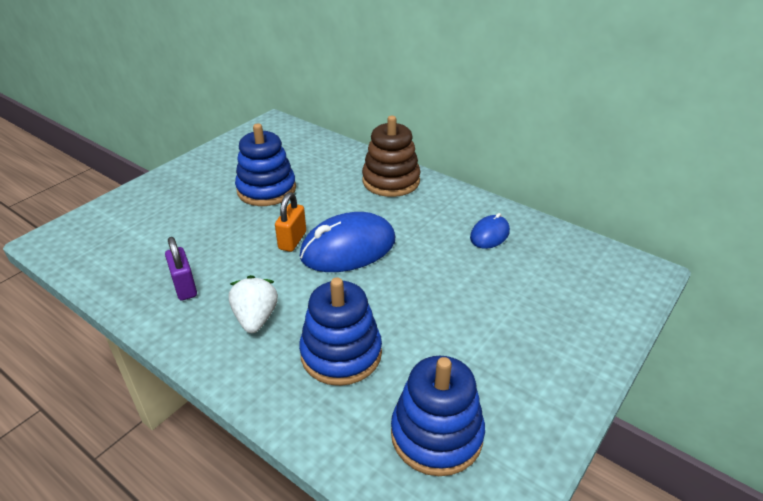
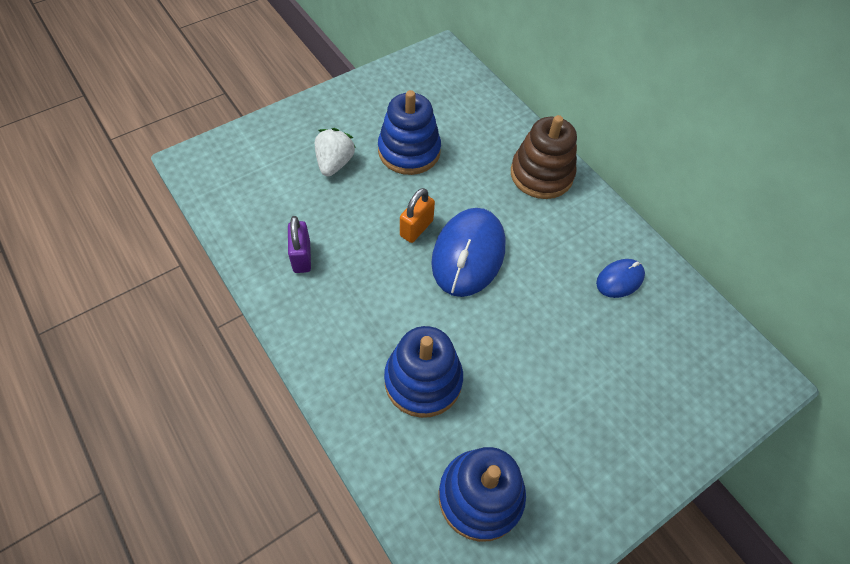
camera: 15 degrees right, 20 degrees up
(256, 318) = (357, 315): white strawberry -> white strawberry (334, 163)
(348, 248) = (468, 254): blue mouse -> blue mouse turned 60 degrees counterclockwise

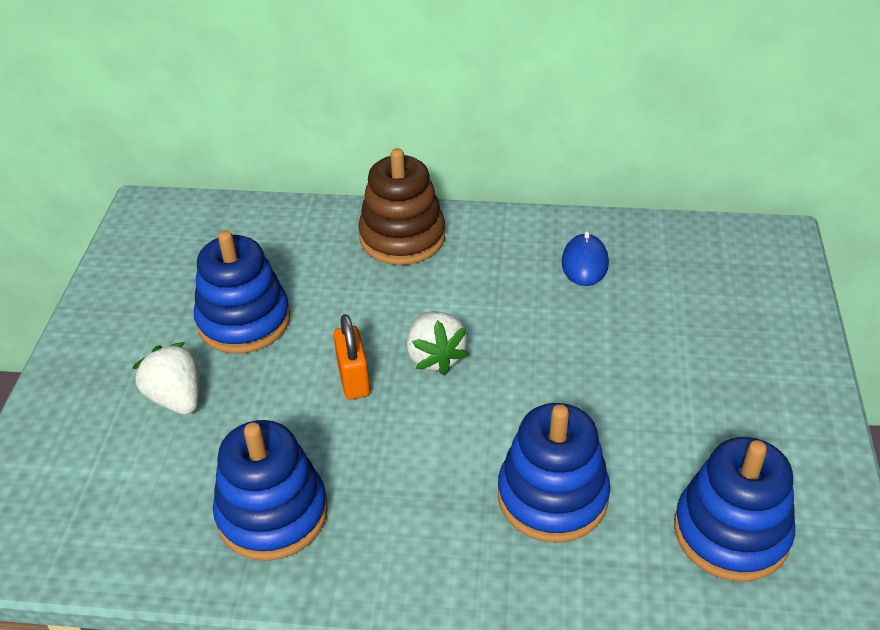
camera: 45 degrees left, 15 degrees down
(301, 257) = (272, 513): purple padlock -> blue stacking toy
(468, 254) = (435, 357): blue mouse -> white strawberry

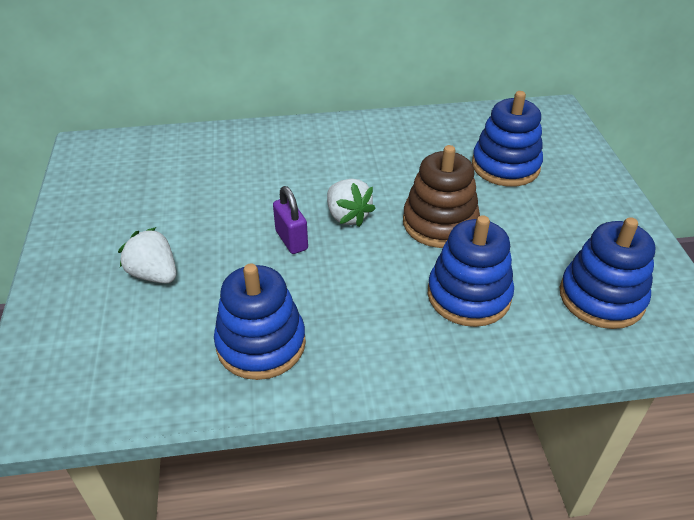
camera: 15 degrees left, 0 degrees up
(244, 321) = (191, 212): blue stacking toy -> blue stacking toy (505, 166)
(354, 379) = (291, 240): orange padlock -> purple padlock
(402, 237) = (293, 141): brown stacking toy -> brown stacking toy (440, 223)
(585, 263) = (432, 141): blue mouse -> none

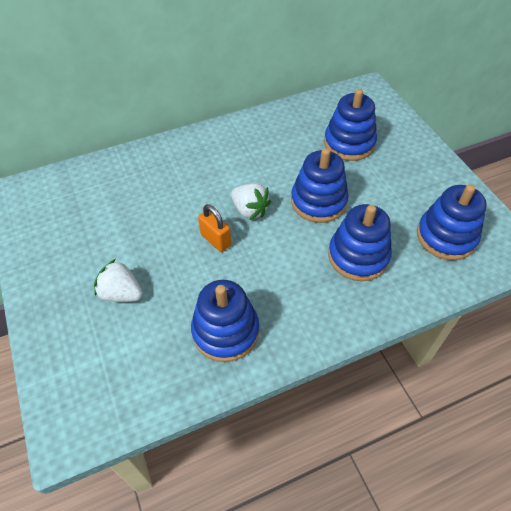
camera: 15 degrees left, 10 degrees up
(291, 240) = (216, 240): purple padlock -> orange padlock
(440, 223) = (318, 201): brown stacking toy -> blue stacking toy

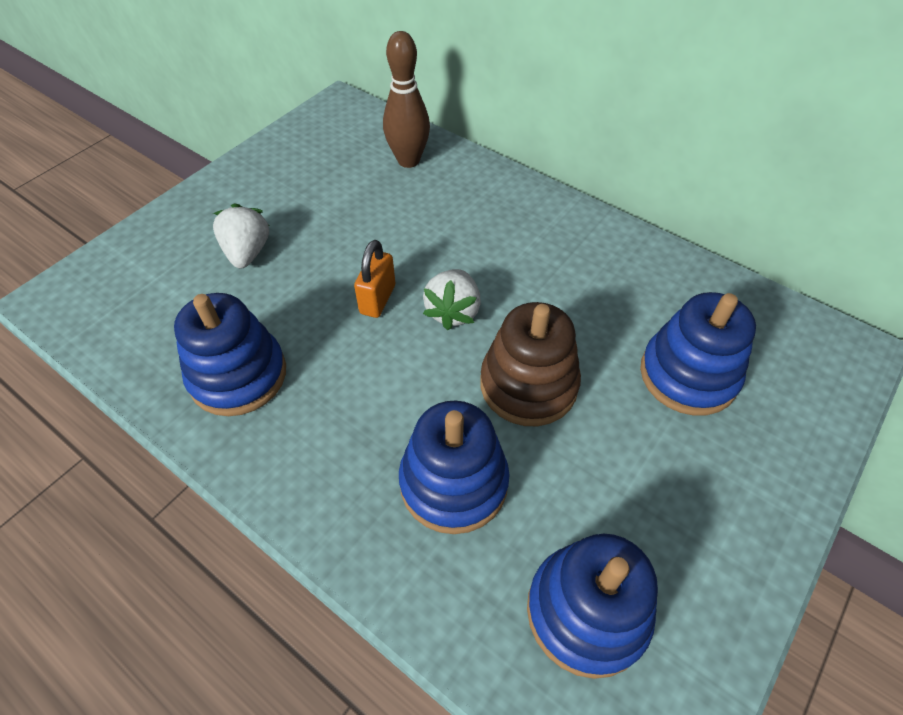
camera: 60 degrees right, 0 degrees up
(110, 179) = (408, 160): none -> brown bowling pin
(318, 201) = (528, 385): blue stacking toy -> brown stacking toy

